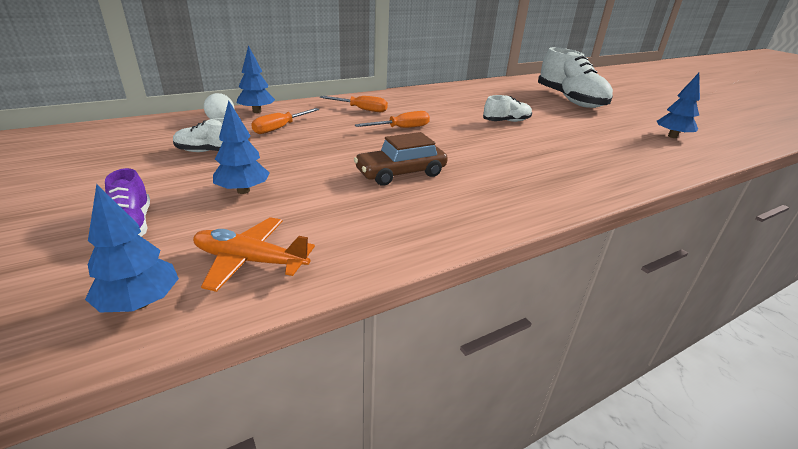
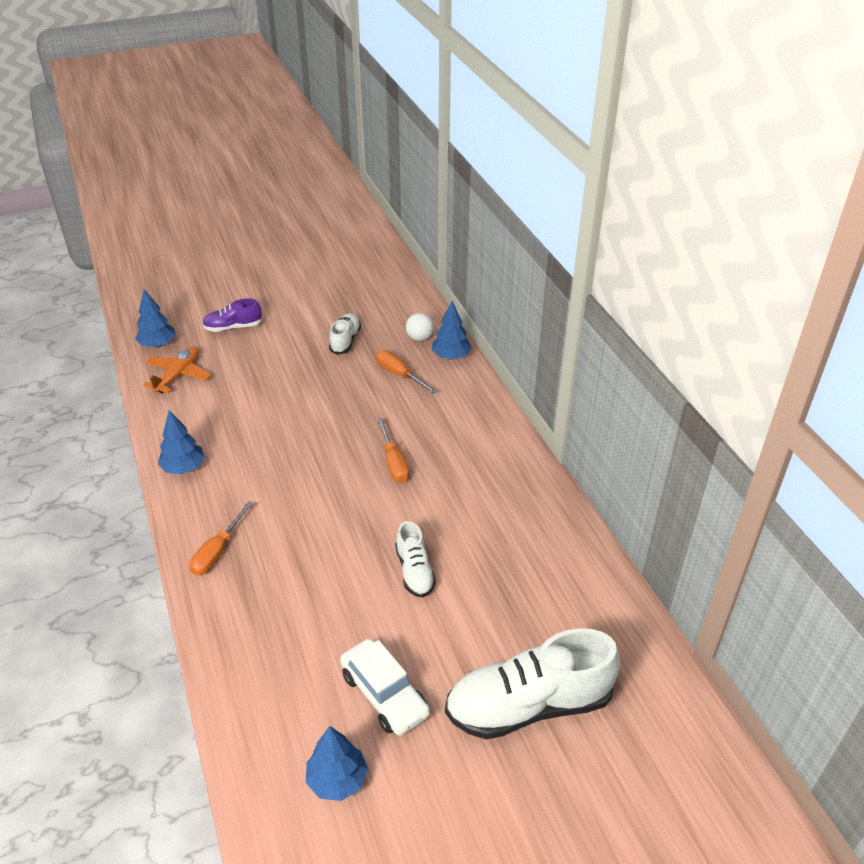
camera: 100 degrees right, 10 degrees up
(243, 191) = (269, 364): blue tree -> blue tree (184, 468)
(361, 109) = (461, 433): orange screwdriver -> orange screwdriver (218, 551)
(401, 173) = (278, 450): brown car -> none
(605, 127) = (384, 694): none -> white car

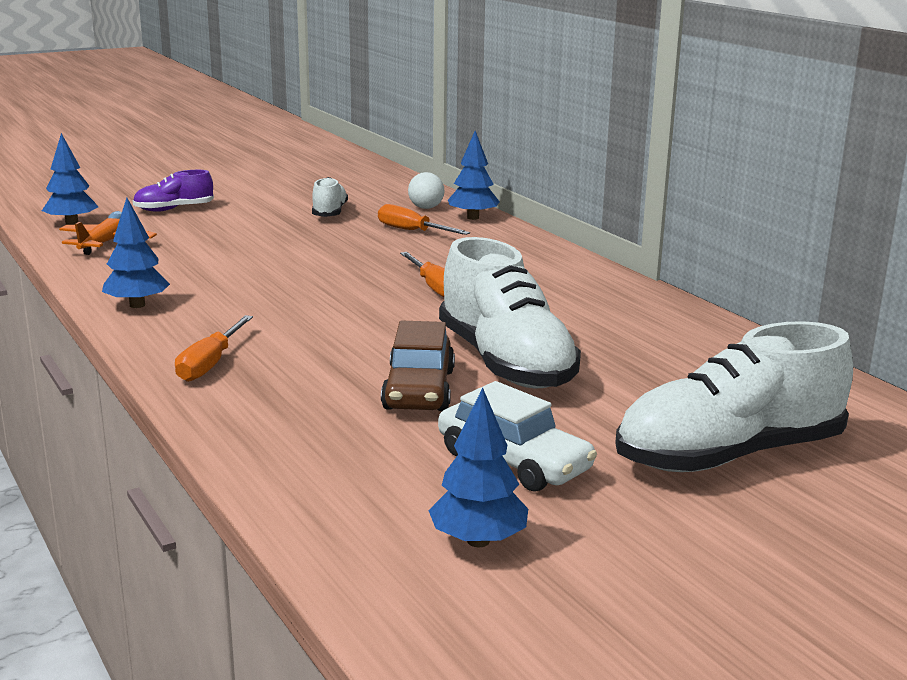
camera: 10 degrees left, 20 degrees down
(346, 600) = (419, 390): none -> brown car
(414, 571) = (505, 363): white shoe -> white shoe, size x1.96

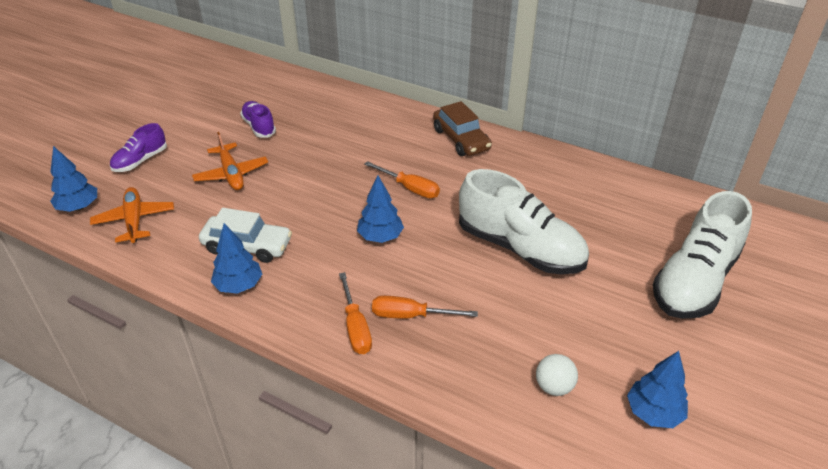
camera: 30 degrees left, 20 degrees up
(249, 235) = (231, 174): none -> orange plane
(329, 213) = (259, 127): white shoe -> purple shoe
(412, 231) = (335, 130): orange screwdriver -> orange screwdriver (411, 316)
(419, 390) = (500, 295): brown car -> brown car (461, 139)
(426, 208) = (317, 99): white ball -> white ball (554, 387)
(473, 217) = (358, 101): blue tree -> blue tree (380, 237)
(513, 461) = (607, 337): white car -> white car (247, 246)

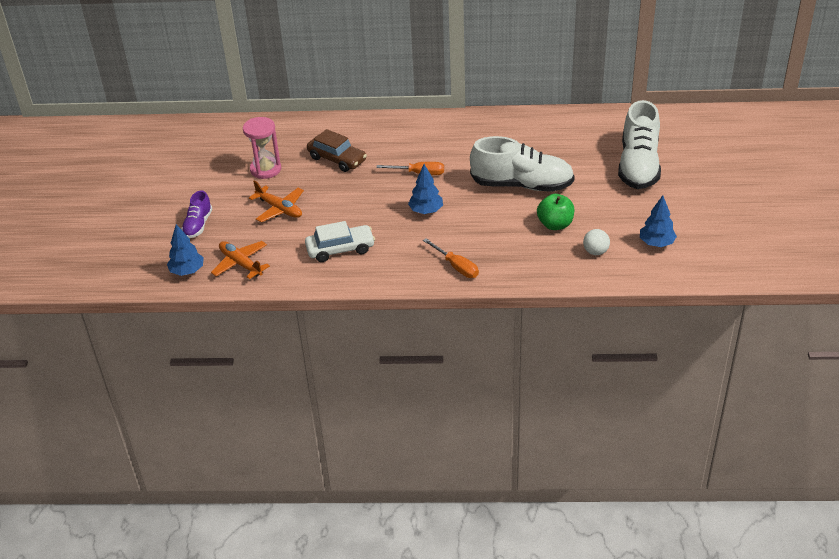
camera: 25 degrees left, 0 degrees up
(239, 285) = (359, 273): blue tree -> none
(259, 127) = (265, 169): purple shoe -> pink hourglass
(411, 316) = (485, 248): orange screwdriver -> none
(461, 139) = (427, 127): brown car -> brown car (337, 159)
(525, 320) = (555, 224): none -> green apple

